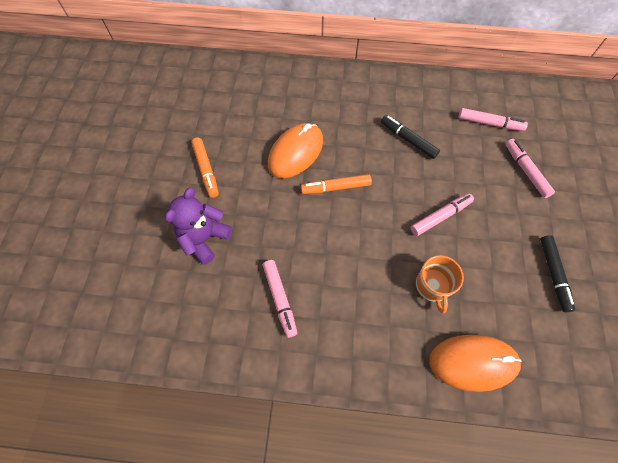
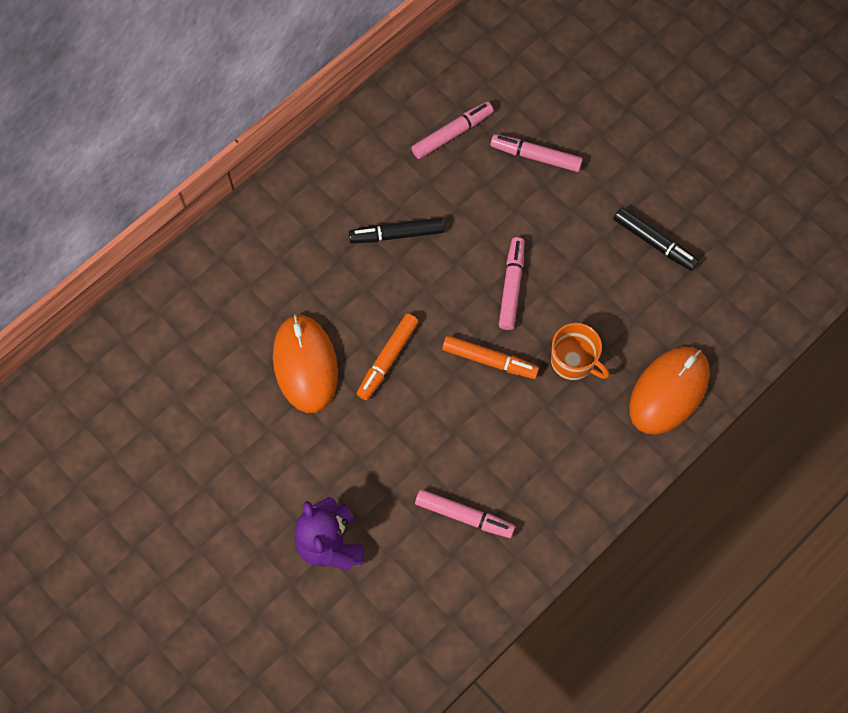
camera: 50 degrees left, 5 degrees up
(206, 170) = (241, 479): orange marker -> orange marker (489, 360)

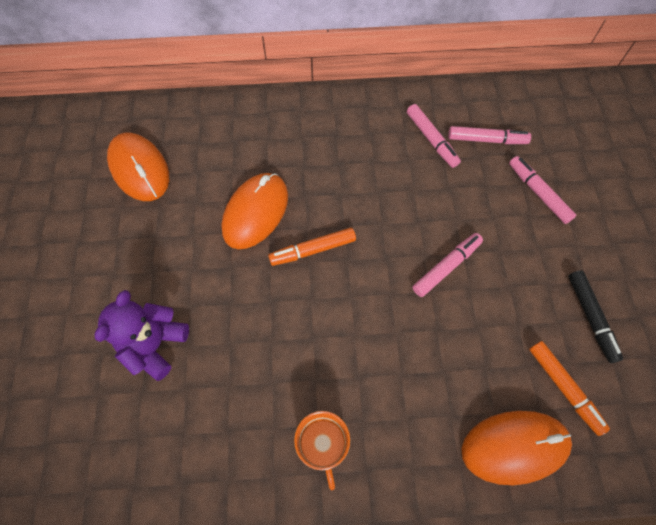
camera: 40 degrees right, 5 degrees down
(153, 409) = (139, 169): none -> orange mouse
(396, 234) = (392, 175): black marker -> none
(464, 516) = (264, 408): pink marker -> pink marker (431, 140)
(489, 360) = (385, 307): orange marker -> orange marker (564, 388)
(573, 361) = (451, 358): orange mug -> orange mug (323, 445)

